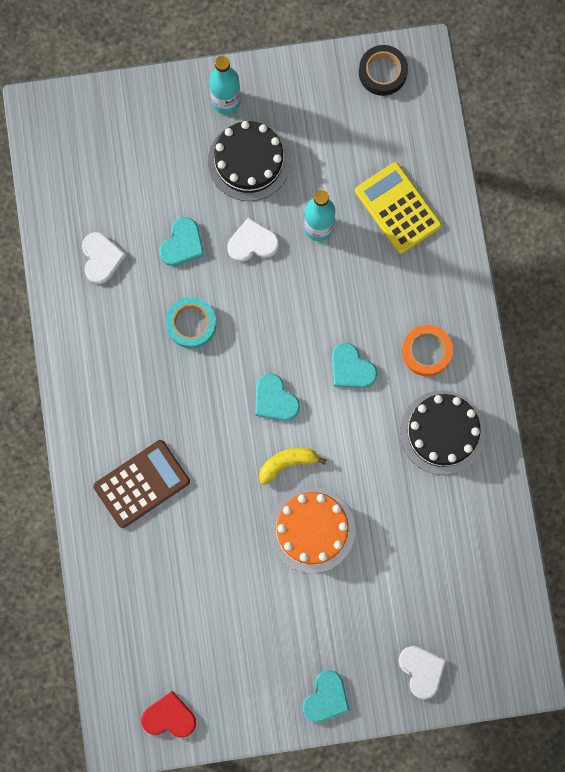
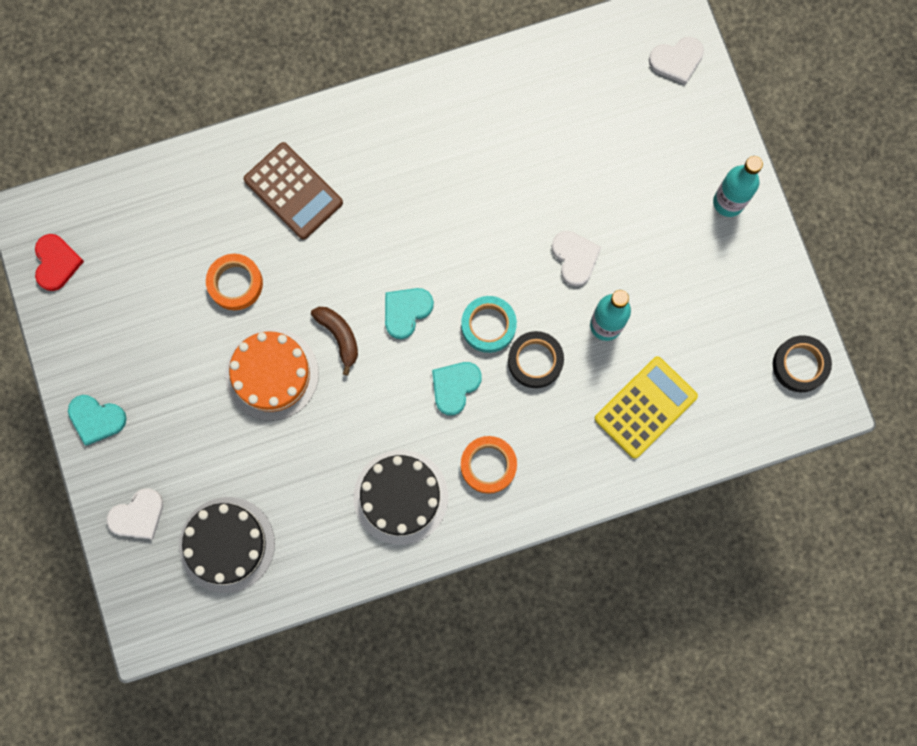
camera: 80 degrees right, 0 degrees up
(101, 258) = (527, 106): white heart -> white heart (677, 60)
(182, 244) = (559, 185): turquoise heart -> none
(191, 324) = (473, 210): turquoise tape -> turquoise tape (488, 325)
(220, 551) = (235, 283): none -> orange tape
(249, 161) = (665, 238): black cake -> black cake (227, 544)
(287, 463) = (339, 336): yellow banana -> brown banana
(340, 294) = (535, 361): none -> black tape

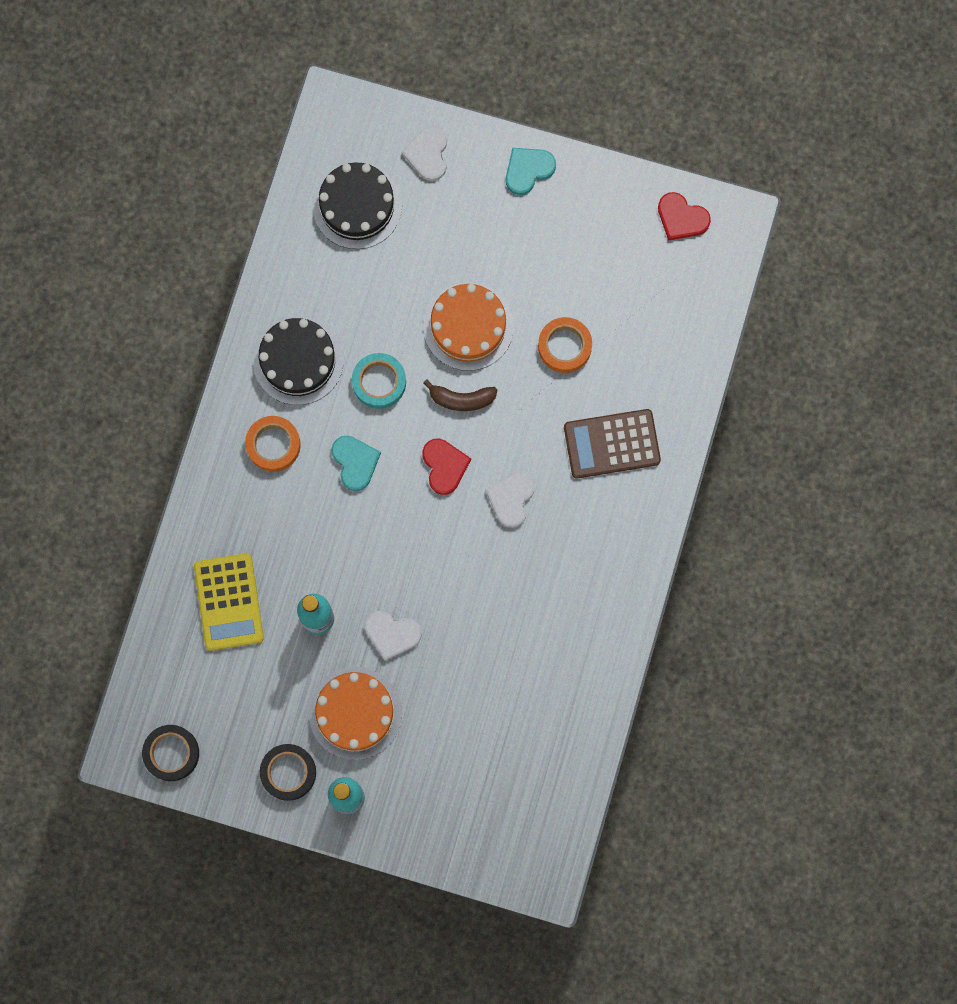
camera: 125 degrees right, 0 degrees up
(406, 311) = (444, 466): turquoise heart -> red heart
(488, 325) = (385, 524): turquoise tape -> turquoise tape (379, 382)
(535, 361) = (330, 541): black tape -> black tape (288, 772)
(659, 243) = (355, 713): none -> orange cake
(677, 60) = (503, 847): white heart -> white heart (511, 499)

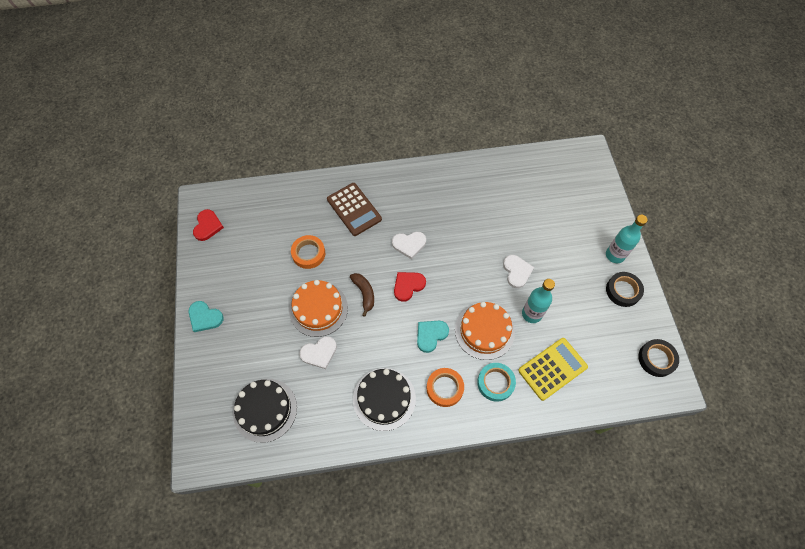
camera: 115 degrees left, 15 degrees down
(355, 713) = (570, 271): orange cake -> orange cake (484, 331)
(379, 382) = (375, 343): turquoise tape -> turquoise tape (495, 383)
(428, 154) = (213, 381): white heart -> white heart (319, 353)

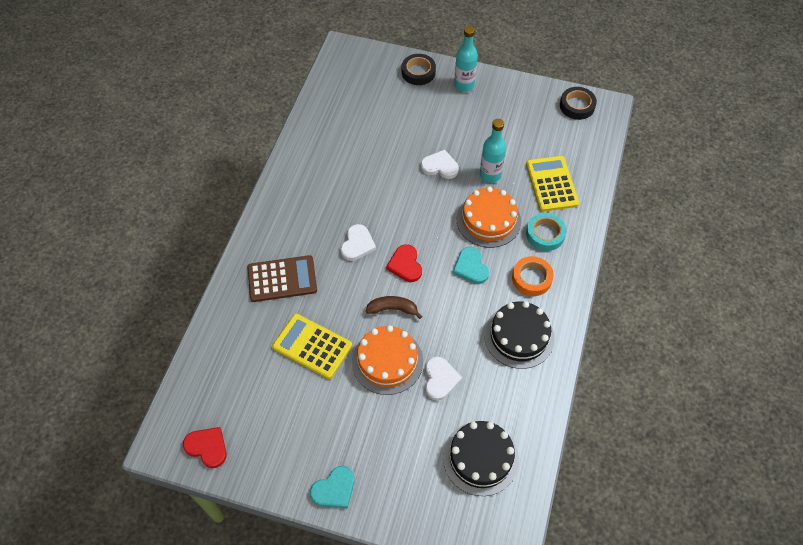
camera: 65 degrees left, 5 degrees down
(308, 253) = (312, 346): orange tape -> yellow calculator
(623, 291) = (502, 97): black tape -> black tape (418, 72)

